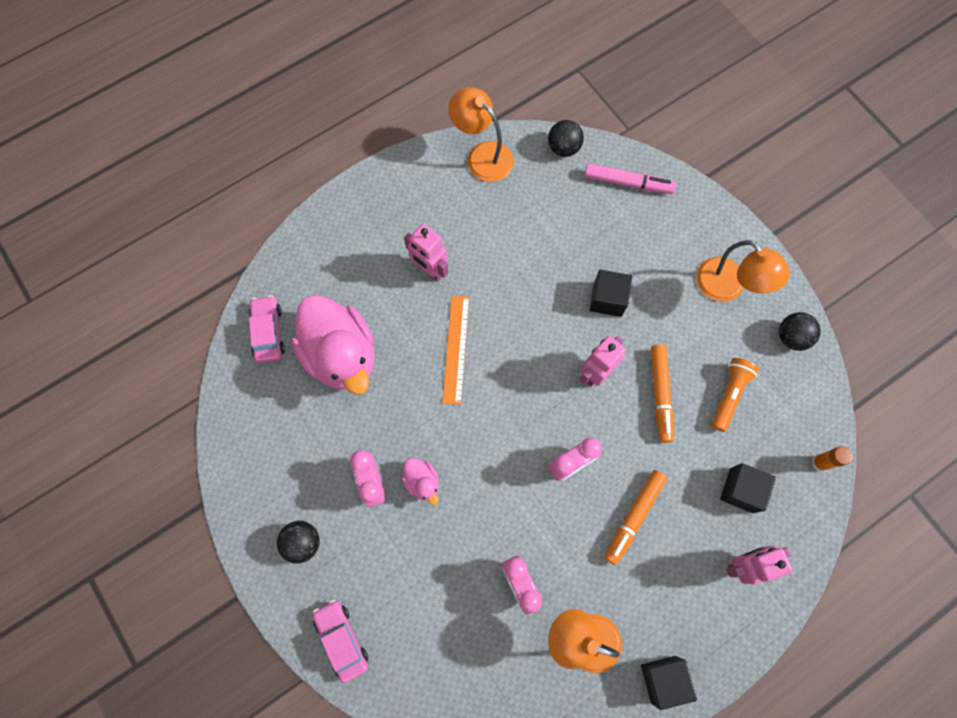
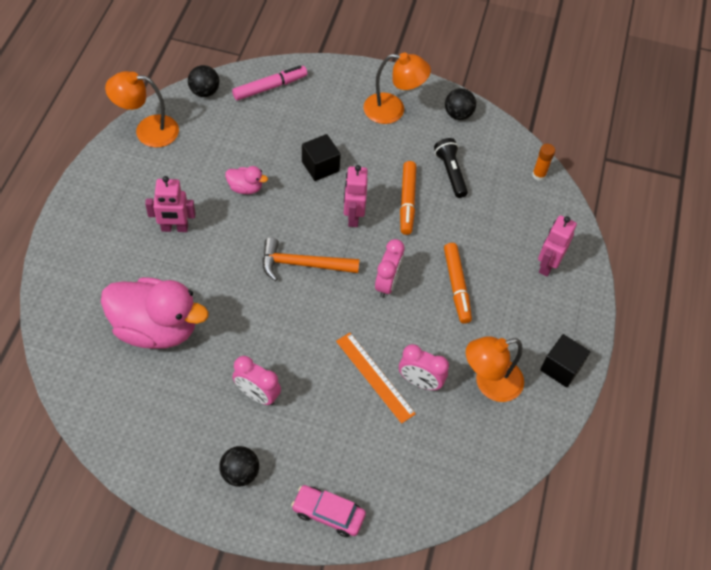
camera: 45 degrees left, 15 degrees down
(268, 332) = (81, 352): pink car -> none
(422, 482) = (294, 368): pink duck -> pink duck (245, 188)
(455, 349) = (240, 266): orange ruler -> orange ruler (374, 377)
(511, 387) = (303, 264): none -> orange hammer
(660, 394) = (407, 201): orange marker -> orange marker turned 45 degrees clockwise
(729, 395) = (450, 172): orange flashlight -> black flashlight
(741, 490) = (507, 223): black cube -> none

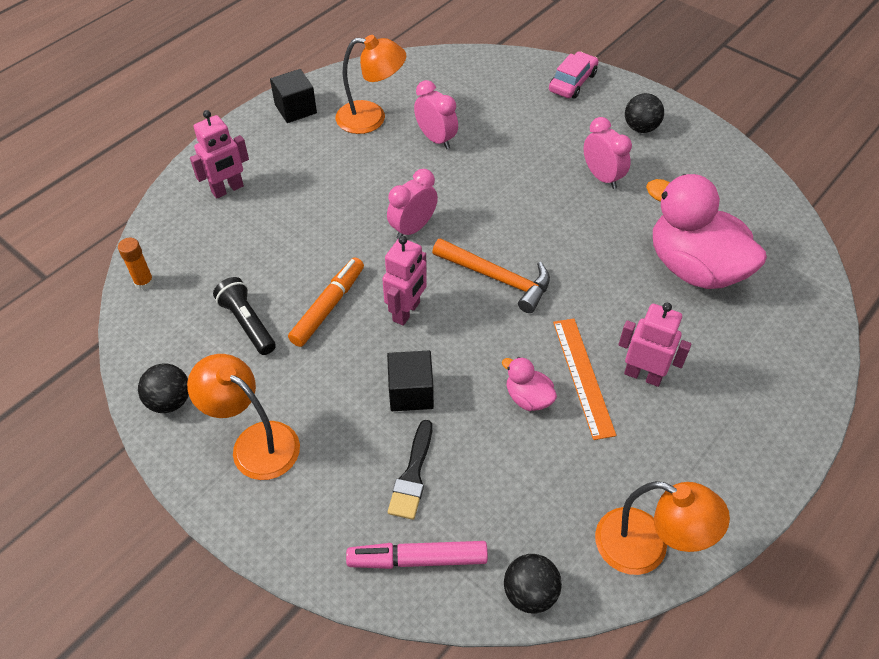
camera: 150 degrees left, 5 degrees down
(294, 123) = (412, 475): none -> black brush
(328, 513) = (572, 82): pink car -> pink car turned 105 degrees counterclockwise
(374, 377) = (477, 155): orange ruler -> orange ruler (583, 376)
(450, 172) = (247, 323): black flashlight -> black flashlight turned 135 degrees clockwise
(456, 286) = (340, 202): orange marker -> none

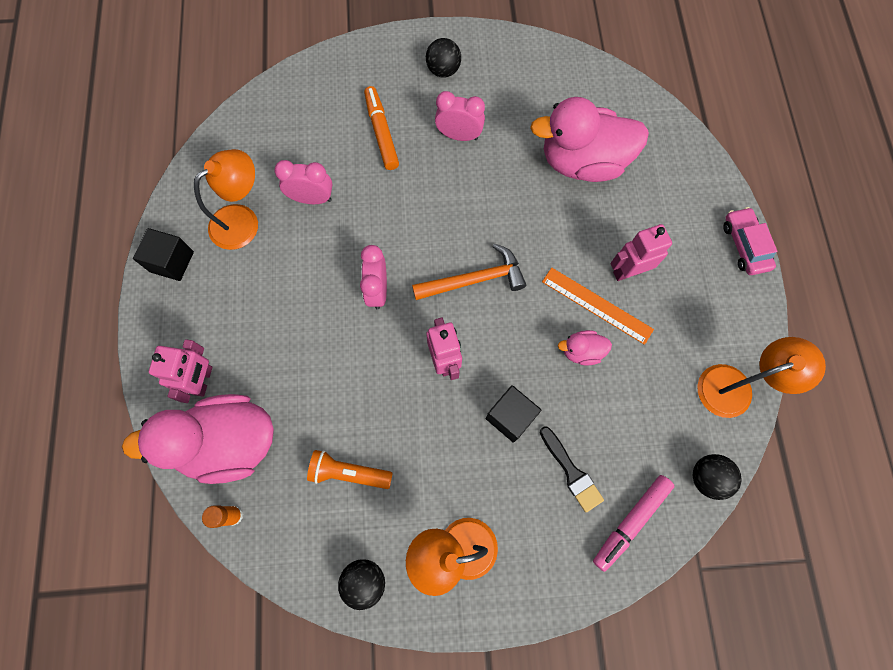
camera: 45 degrees left, 20 degrees up
(196, 238) = (229, 443): none -> pink duck
(247, 323) = (348, 472): black flashlight -> orange flashlight
(328, 307) = (389, 406): orange marker -> orange marker (381, 132)
(572, 82) = (357, 65): pink car -> pink car (744, 245)

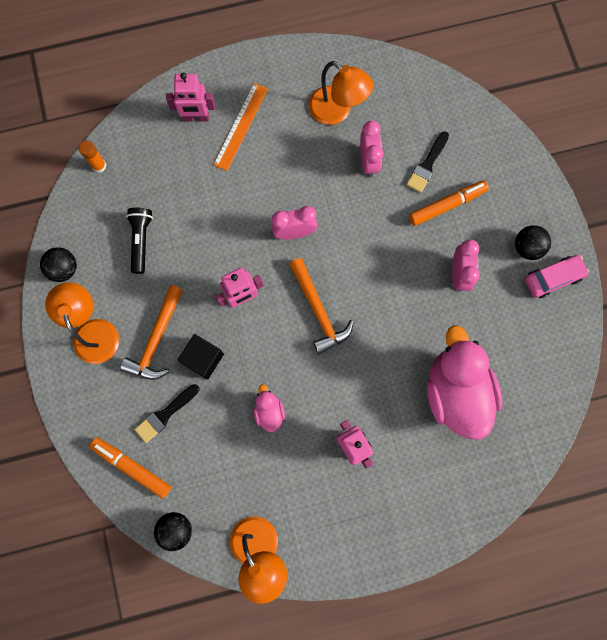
camera: 80 degrees right, 5 degrees up
(172, 262) = (290, 67): black cube -> none
(229, 443) = (151, 149): pink duck -> none
(332, 142) = (427, 165): none -> black brush
(348, 472) = (141, 241): orange flashlight -> black flashlight
(478, 470) = (156, 339): none -> orange hammer
(597, 305) = (314, 420): orange ruler -> orange ruler (241, 126)
(630, 522) = (132, 467): pink marker -> orange marker
(744, 245) = (399, 555): pink car -> pink car (553, 278)

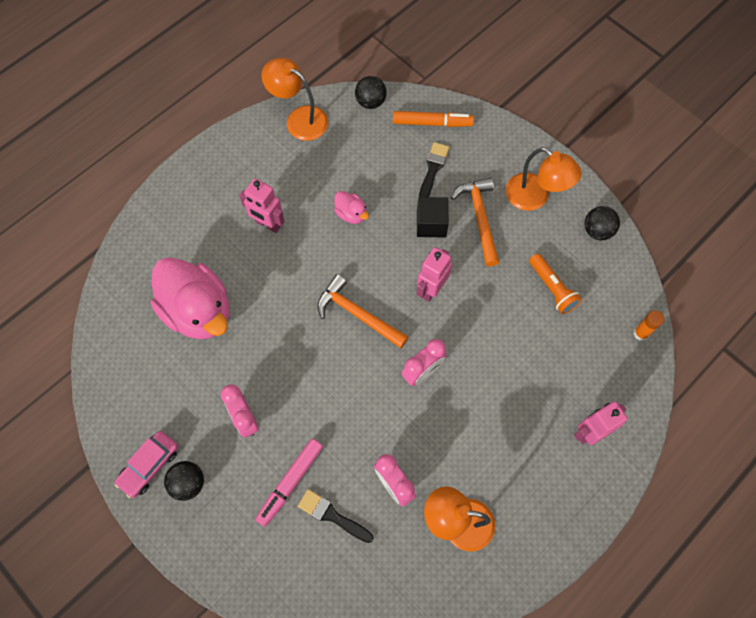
camera: 150 degrees right, 10 degrees down
(141, 241) = (552, 288): black flashlight -> orange flashlight
(241, 126) = (541, 448): orange ruler -> none
(427, 165) = (332, 515): black brush -> black brush turned 60 degrees counterclockwise
(447, 205) = (290, 483): orange marker -> pink marker

